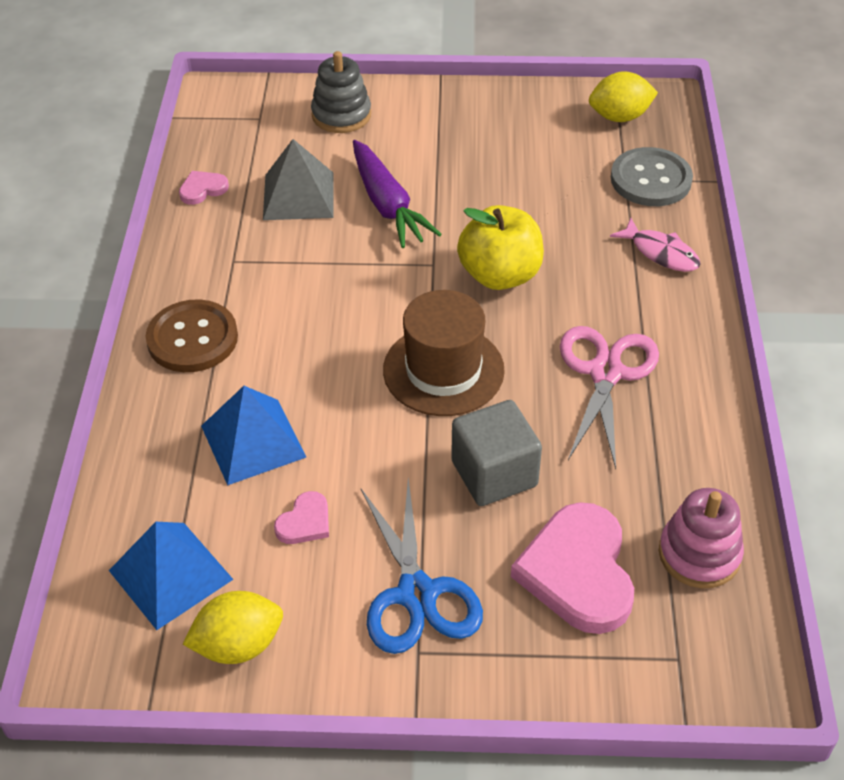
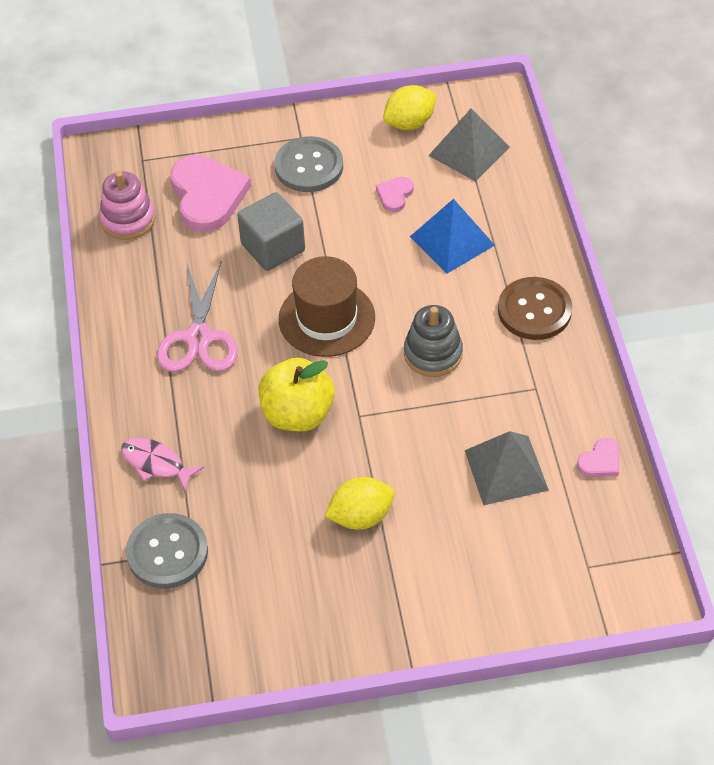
camera: 170 degrees right, 5 degrees up
(171, 574) = (469, 151): blue pyramid -> grey pyramid
(341, 115) = (503, 586): grey stacking toy -> grey stacking toy (433, 354)
(387, 205) = (418, 474): purple carrot -> none
(416, 594) = (309, 166): blue scissors -> grey button
(619, 117) = (203, 639): yellow lemon -> yellow lemon (361, 516)

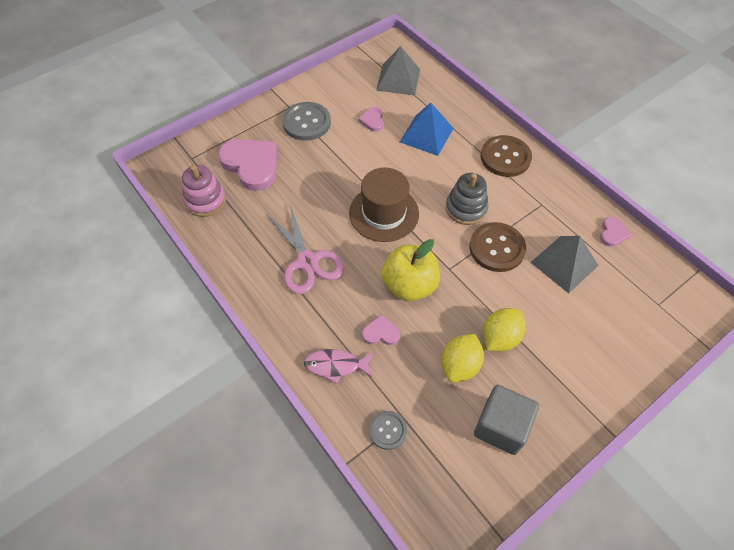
camera: 30 degrees left, 5 degrees up
(167, 552) = (388, 430): grey button -> grey button, size x0.57
(228, 451) = (380, 333): none -> pink heart
(273, 247) = (317, 181): grey cube -> grey cube (501, 426)
(409, 123) = (351, 75): yellow lemon -> yellow lemon (460, 365)
(435, 416) = (497, 248): none -> brown button

